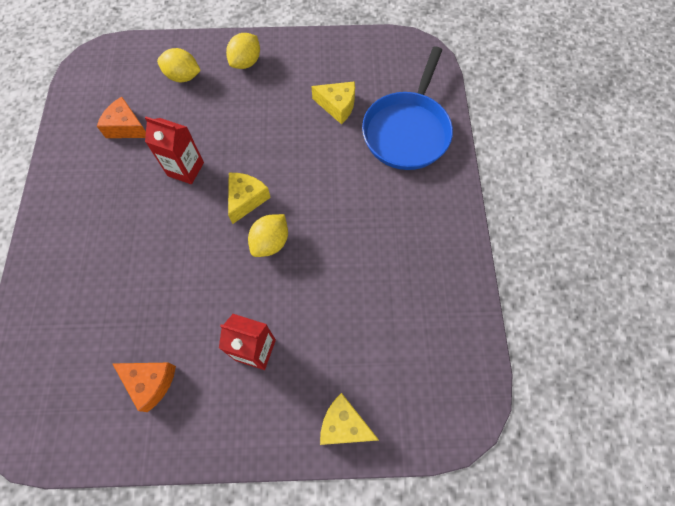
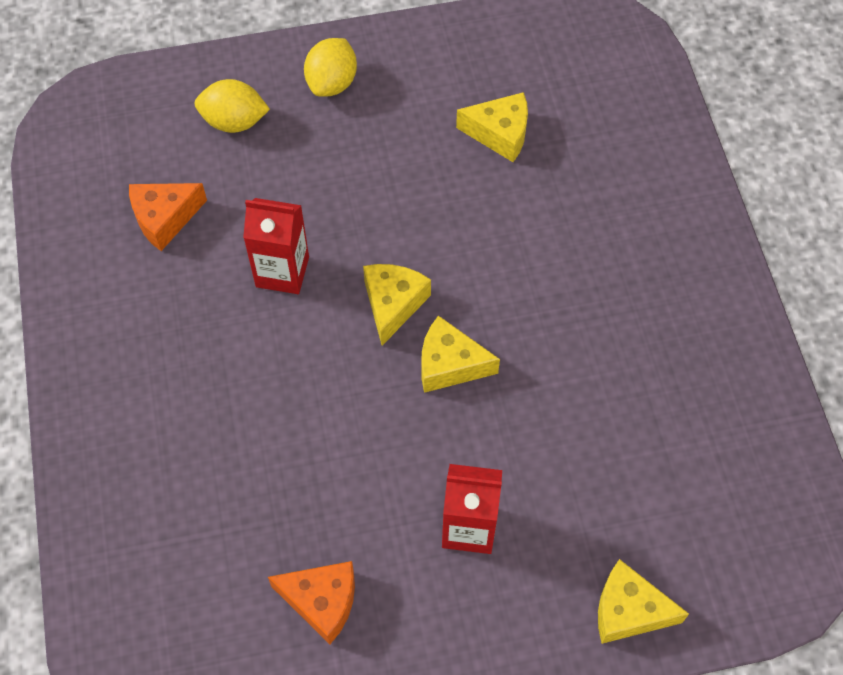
camera: 10 degrees left, 5 degrees down
(126, 127) = (164, 219): orange cheese -> orange cheese turned 45 degrees counterclockwise
(270, 242) = (449, 364): yellow lemon -> yellow cheese
(407, 131) = (620, 158): blue pan -> none

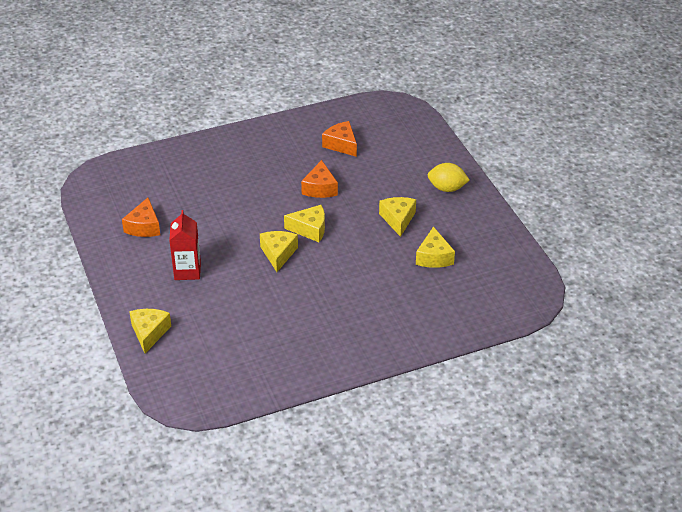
camera: 80 degrees right, 20 degrees down
(234, 122) = (408, 158): yellow lemon -> none
(282, 272) = (320, 188): red carton -> orange cheese
(396, 167) = (398, 219): none -> yellow cheese

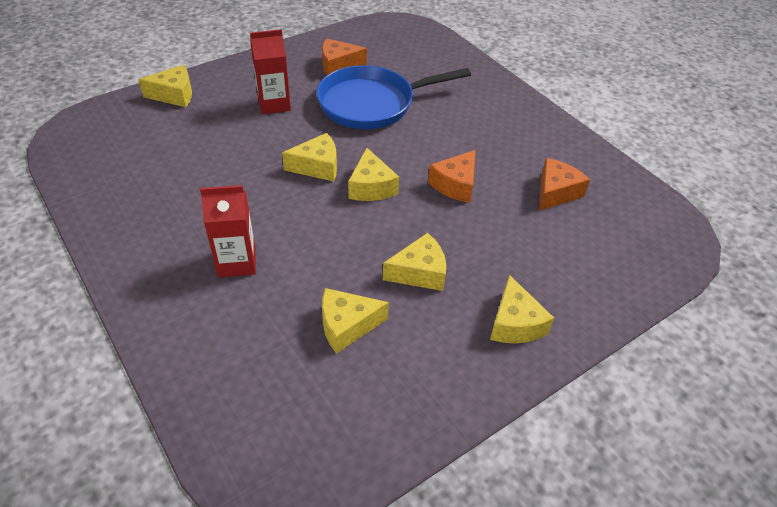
camera: 75 degrees right, 5 degrees up
(208, 214) = (372, 103): none -> blue pan
(320, 188) = (455, 185): orange cheese -> orange cheese turned 45 degrees counterclockwise
(368, 303) = (237, 262): none -> red carton
(447, 188) = (515, 323): yellow lemon -> yellow cheese

